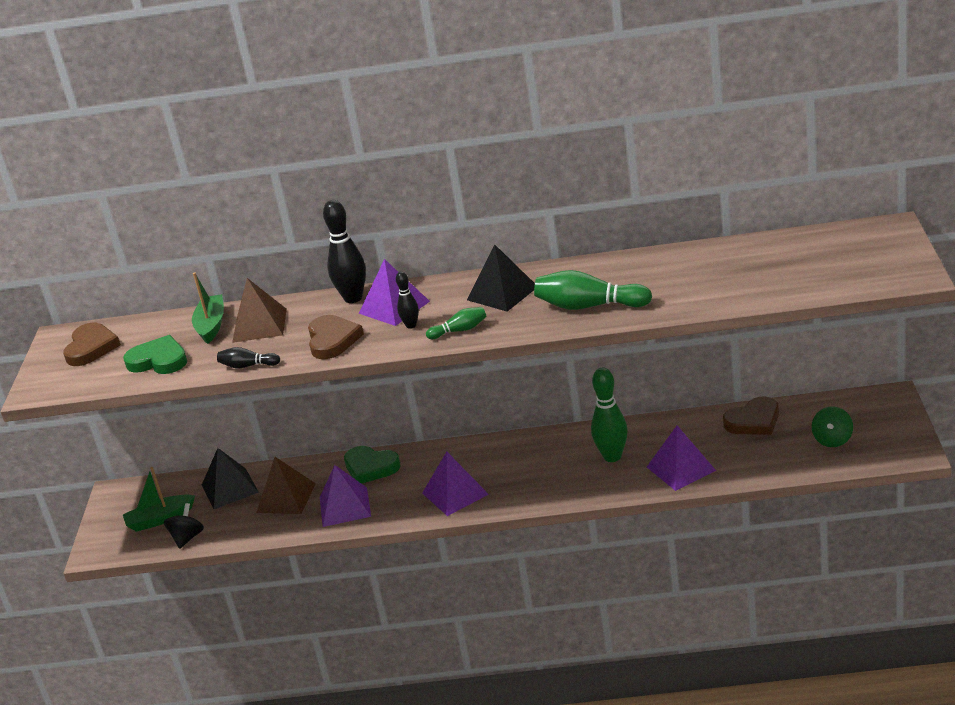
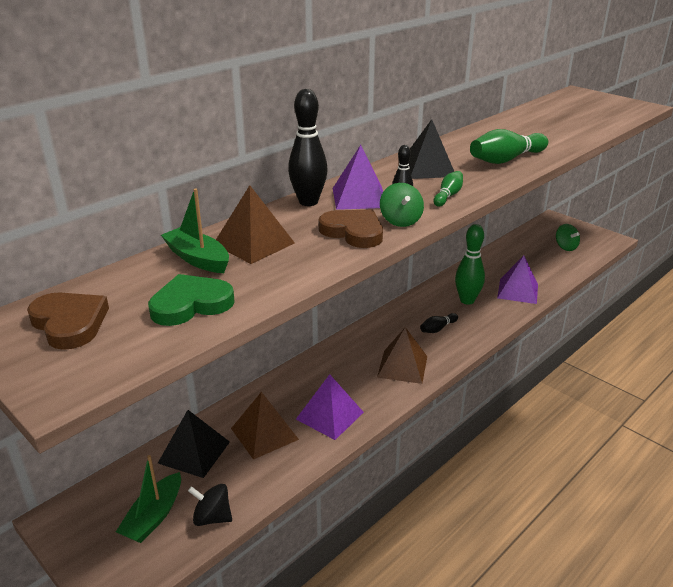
camera: 50 degrees left, 0 degrees up
(187, 538) = (212, 517): black spinning top -> black spinning top turned 45 degrees counterclockwise
(248, 366) = (308, 275): black bowling pin -> black bowling pin (437, 329)
(370, 467) = (305, 378): green heart -> none
(380, 342) = (400, 221): none -> green spinning top
(455, 493) = (402, 366): purple pyramid -> brown pyramid
(753, 421) = (510, 252): brown heart -> none

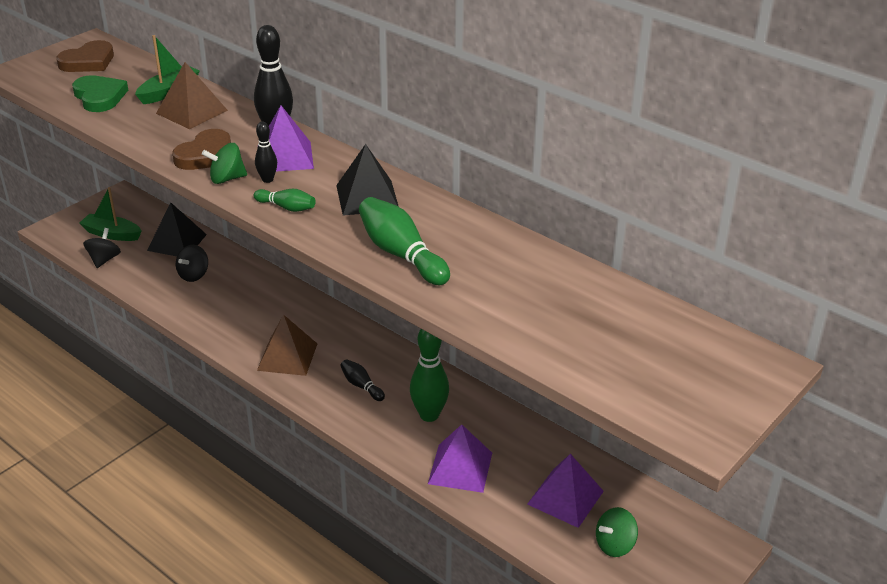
camera: 85 degrees right, 5 degrees up
(264, 433) = (193, 275): brown pyramid -> black spinning top
(329, 415) = (213, 310): purple pyramid -> purple pyramid (565, 497)

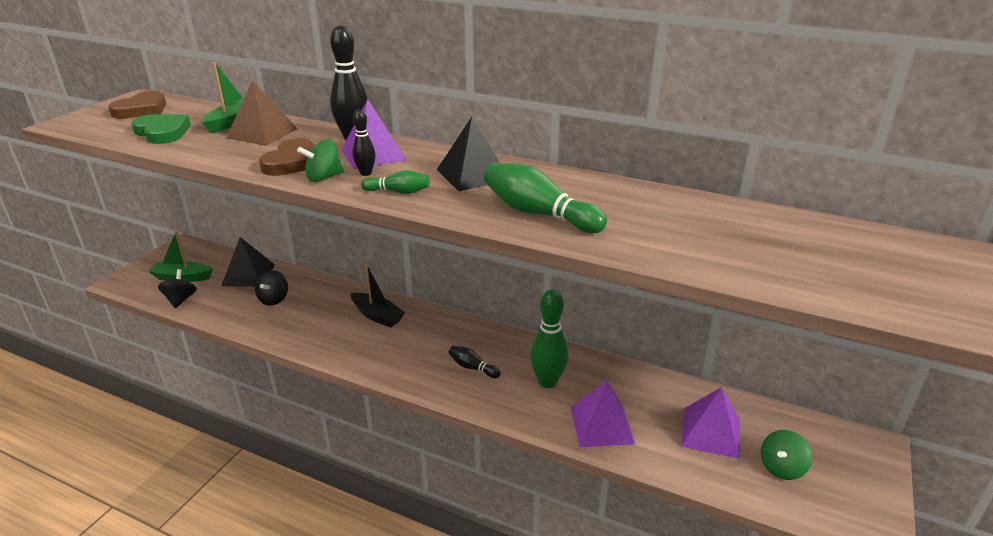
camera: 15 degrees left, 5 degrees down
(287, 357) = (391, 354): brown pyramid -> none
(289, 312) = (377, 316): none -> black boat

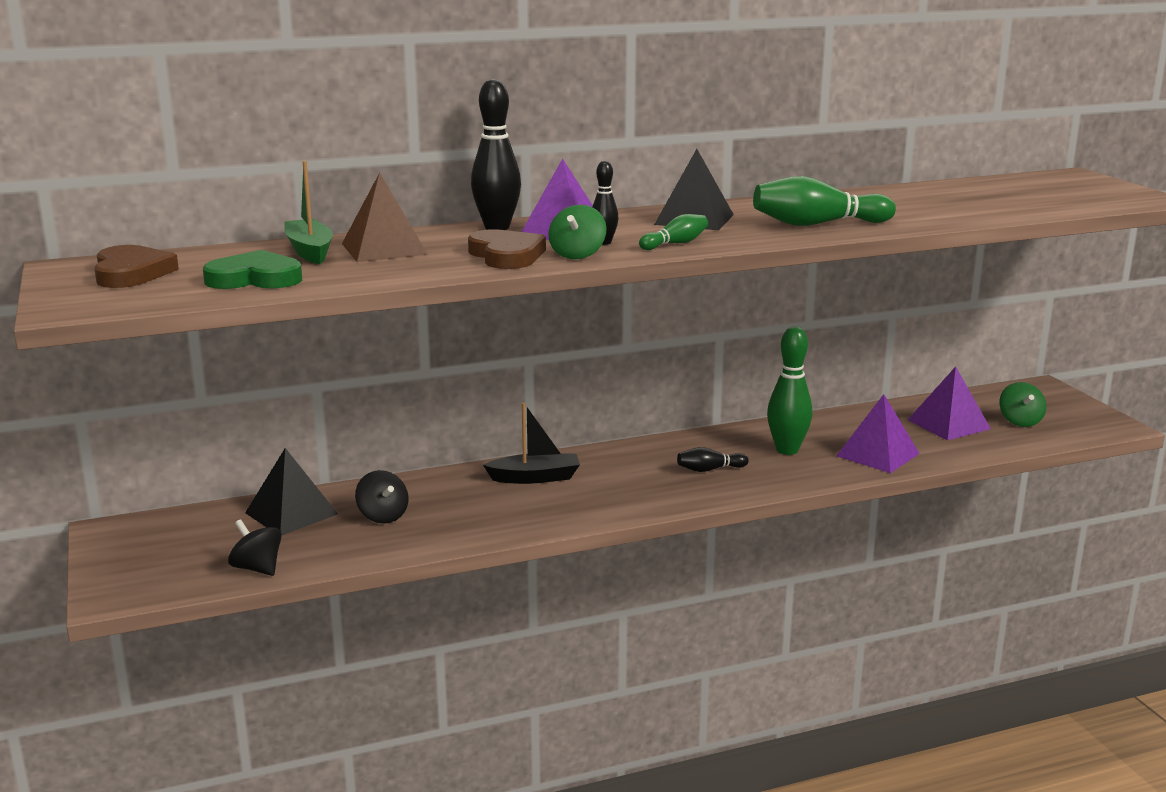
camera: 45 degrees left, 10 degrees down
(182, 277) = (200, 552): green boat -> none

